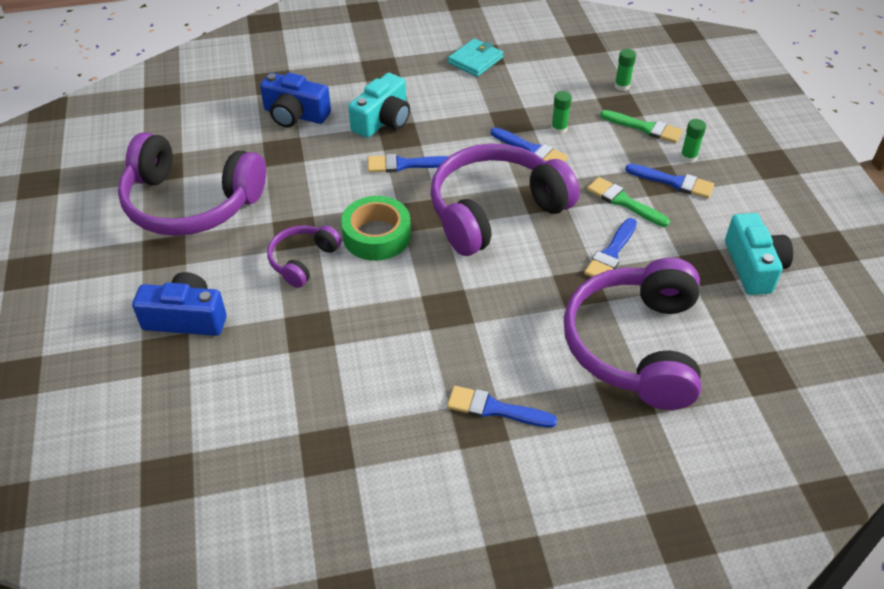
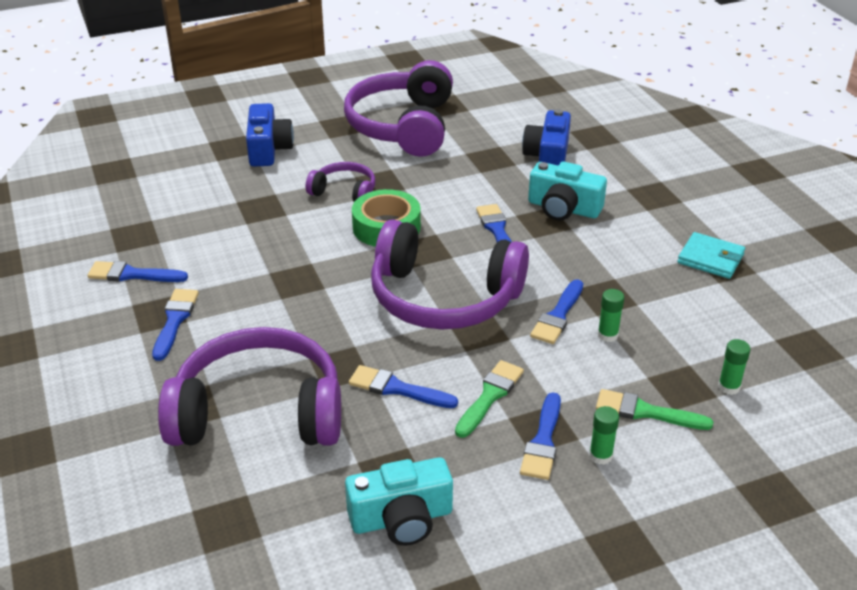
camera: 80 degrees right, 10 degrees down
(405, 449) = (132, 274): none -> blue brush
(495, 211) = (443, 297): purple headphones -> purple headphones turned 150 degrees clockwise
(645, 128) = (645, 412): green brush -> green brush turned 90 degrees clockwise

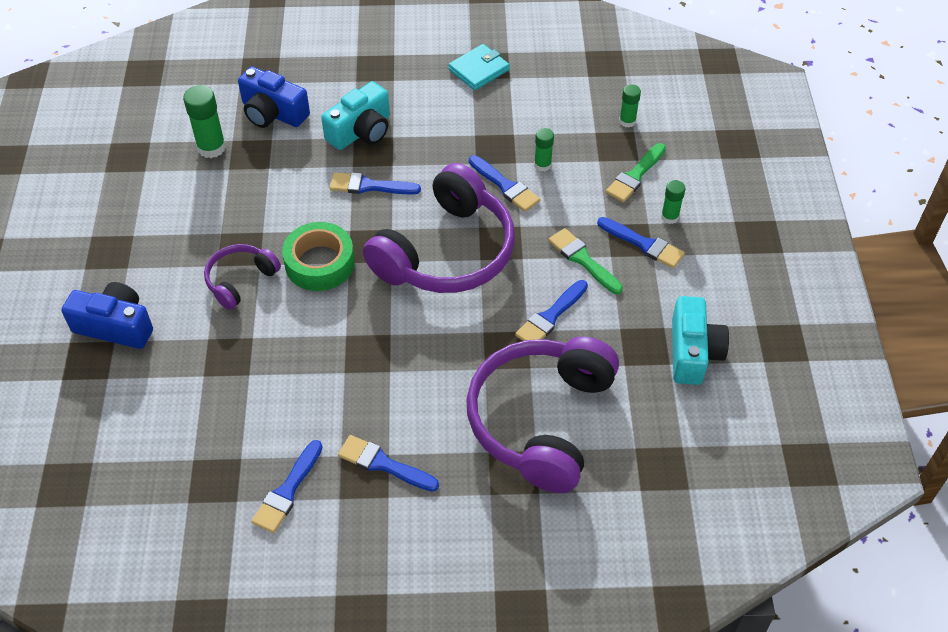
camera: 70 degrees left, 15 degrees up
(403, 126) = (146, 201): purple headphones -> none
(483, 138) = (211, 148): none -> green glue stick

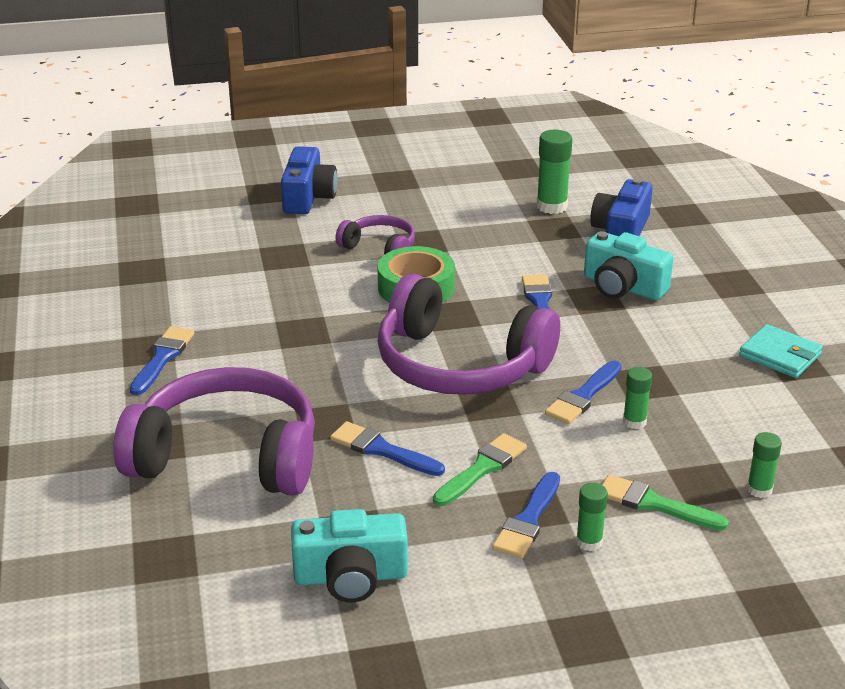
camera: 80 degrees right, 20 degrees down
(287, 491) = (129, 309): blue brush -> none

